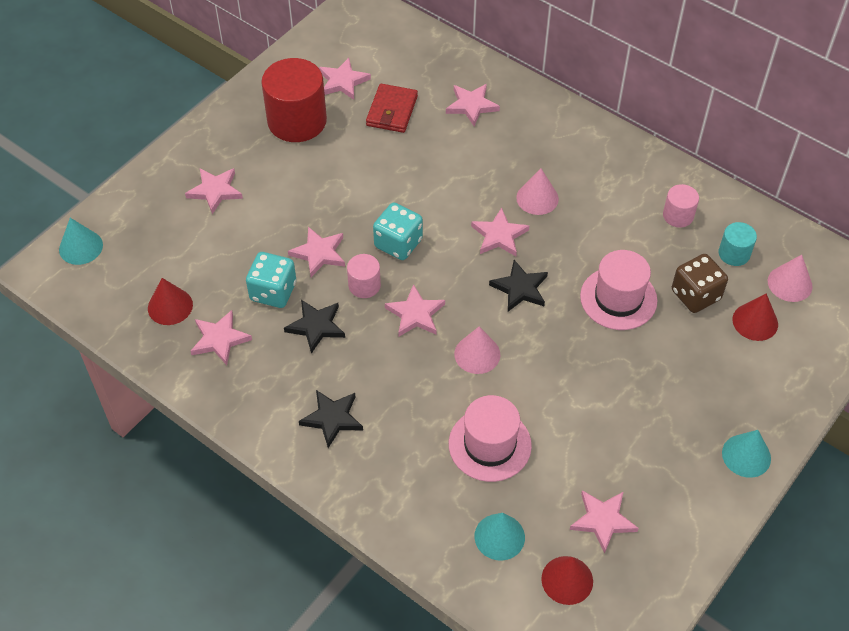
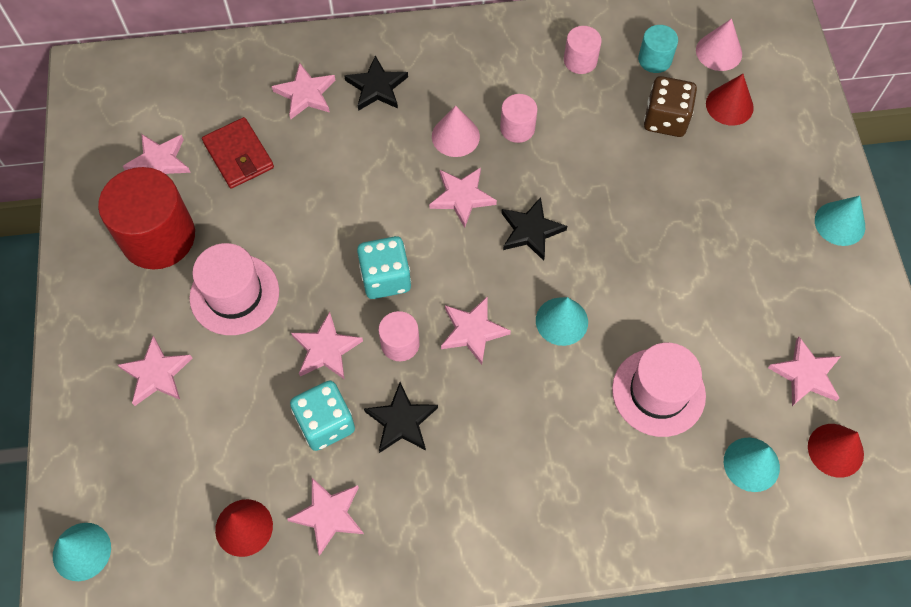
camera: 45 degrees left, 10 degrees up
(332, 418) = (511, 493): black star -> black star (377, 87)
(477, 354) = (561, 321): pink cone -> turquoise cone
(584, 223) = (517, 128): none -> pink cylinder
(618, 298) = (614, 172): pink hat -> pink hat (234, 294)

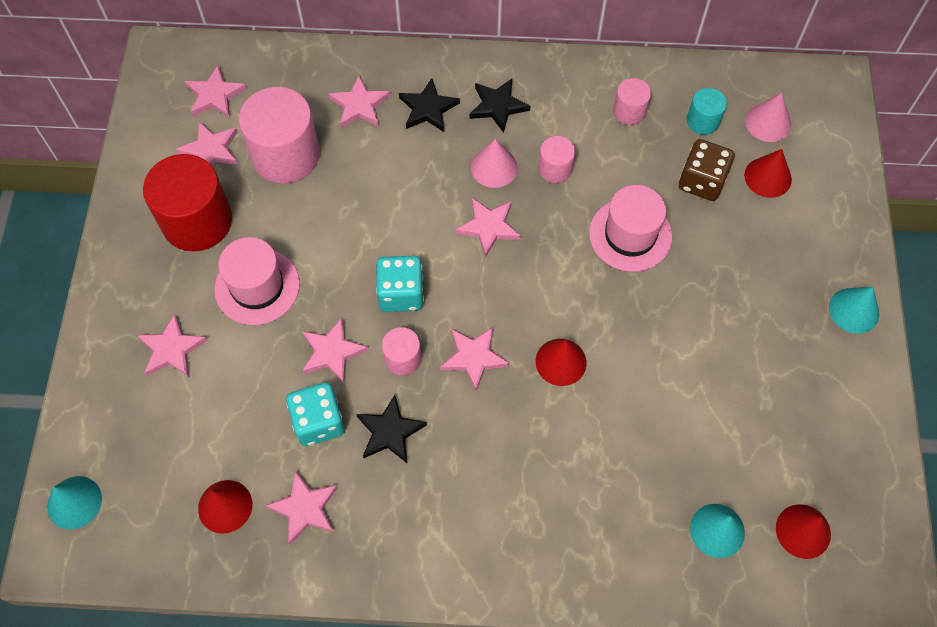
camera: 10 degrees right, 0 degrees up
(238, 155) = (285, 155): red wallet -> pink cylinder
(531, 230) = (548, 270): black star -> black star (498, 106)
(561, 321) = (561, 362): turquoise cone -> red cone
(658, 392) = (640, 445): pink hat -> pink hat (630, 235)
(805, 374) = (789, 453): pink star -> pink star (215, 95)

